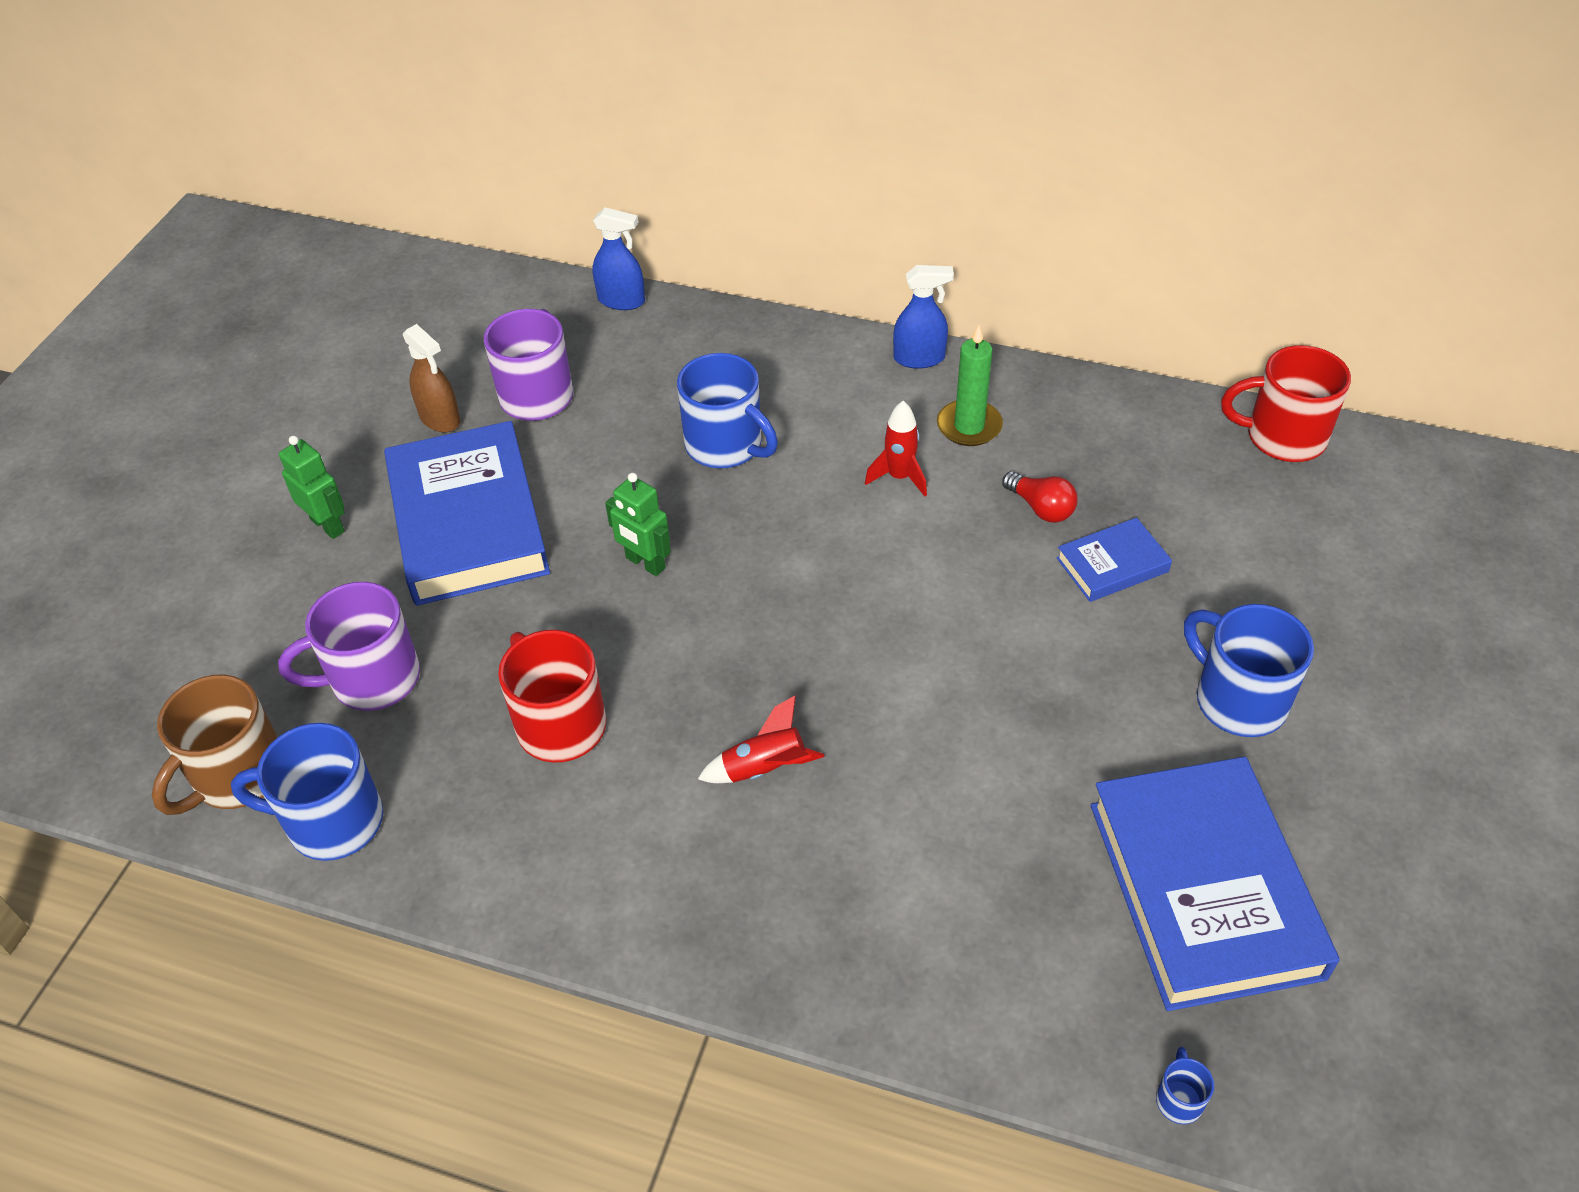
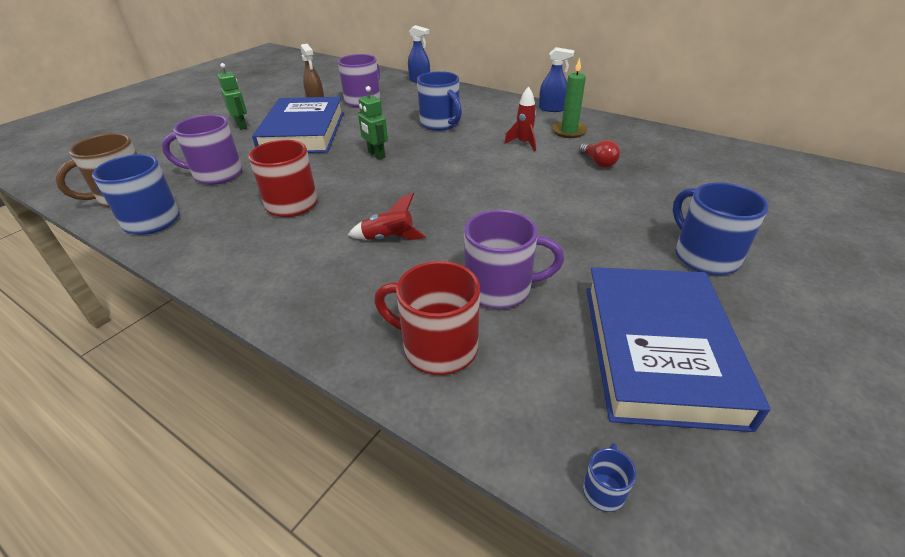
camera: 15 degrees right, 10 degrees down
(972, 832) = (500, 289): none -> purple mug
(1112, 565) = (634, 188): blue book -> none
(1283, 437) = (752, 155): red mug -> red mug (437, 347)

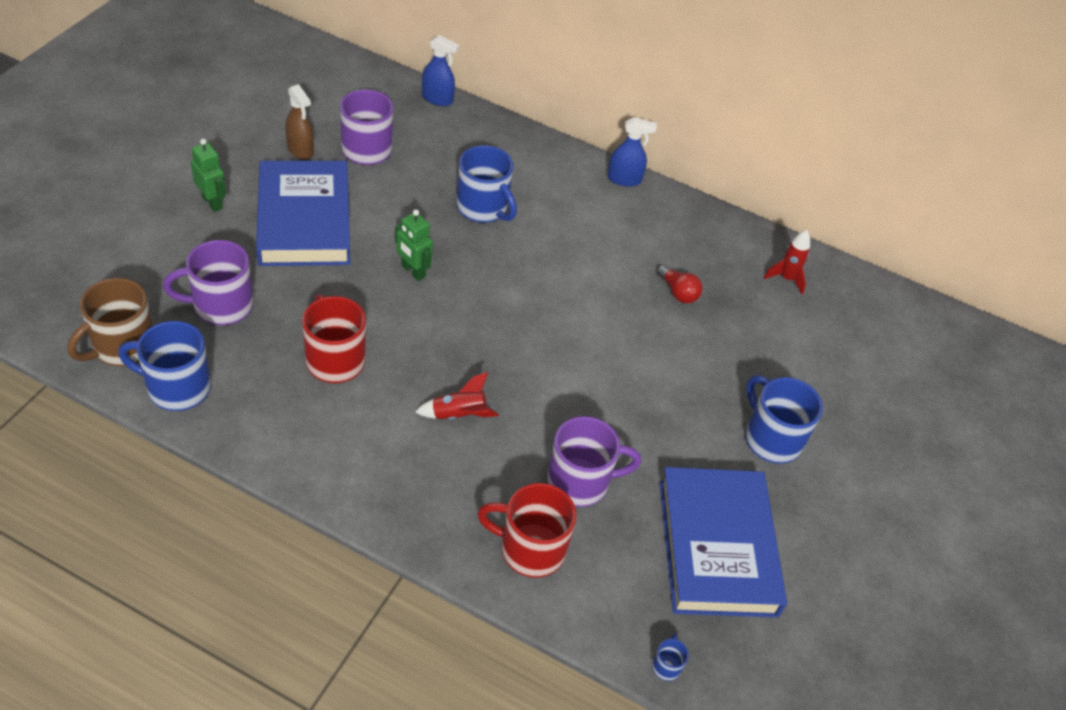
camera: 15 degrees left, 10 degrees up
(523, 143) = (591, 253): red rocket -> red rocket (786, 278)
(569, 131) = (645, 230): green candle -> none

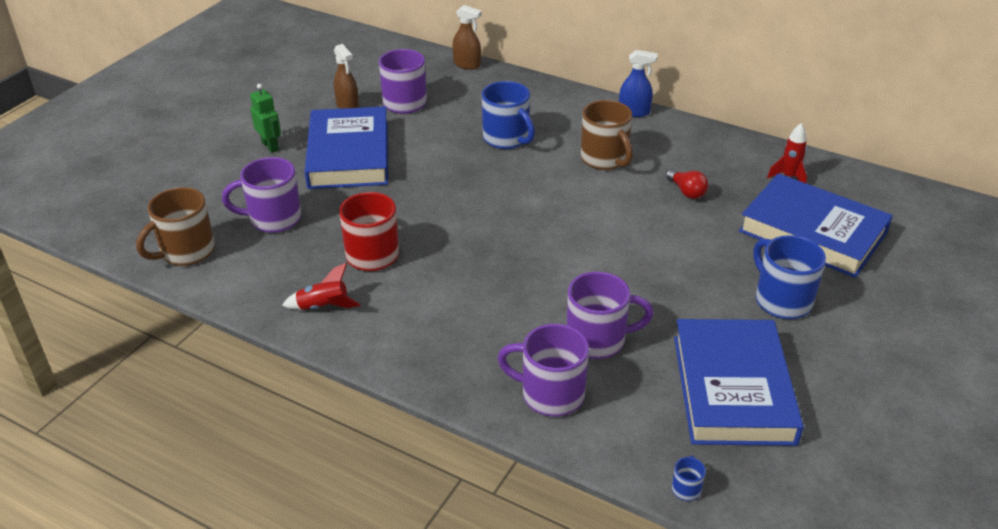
camera: 10 degrees right, 10 degrees down
(176, 388) = (231, 280): blue mug -> none
(413, 271) = (443, 187): green robot -> none
(437, 99) = (467, 65): blue spray bottle -> brown spray bottle
(458, 415) = (483, 292): red rocket -> red rocket (323, 307)
(530, 549) = (550, 394): red mug -> purple mug
(591, 243) = (605, 159): none -> brown mug
(807, 352) = (812, 232): none -> blue book

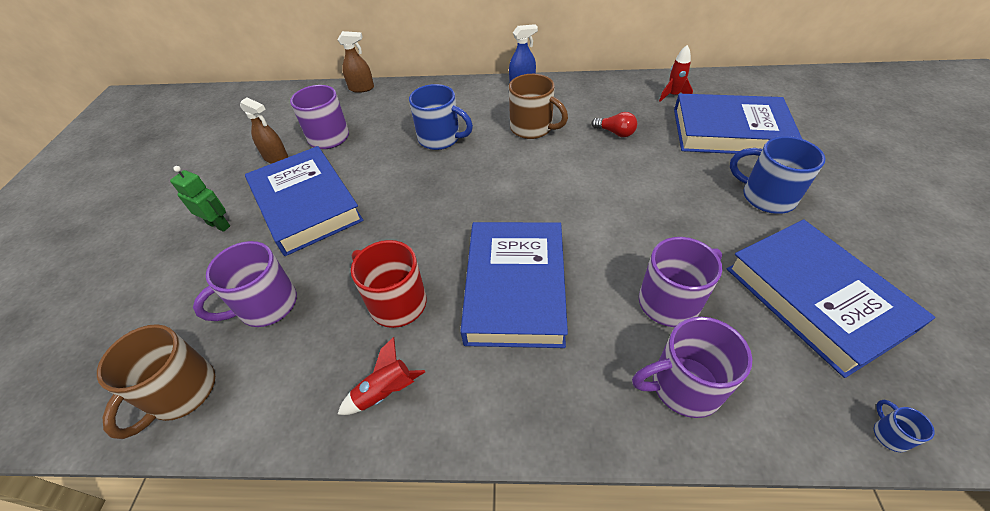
camera: 25 degrees left, 10 degrees up
(475, 280) = (515, 287): none -> blue book

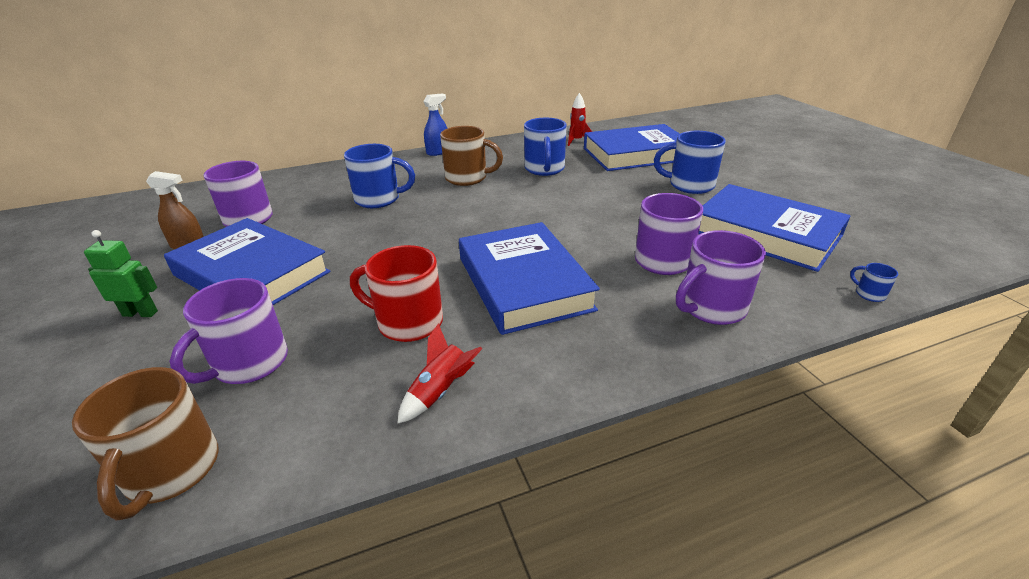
camera: 25 degrees left, 15 degrees down
(361, 88) = (265, 178): brown spray bottle -> none
(615, 133) = (544, 169): red light bulb -> blue mug

